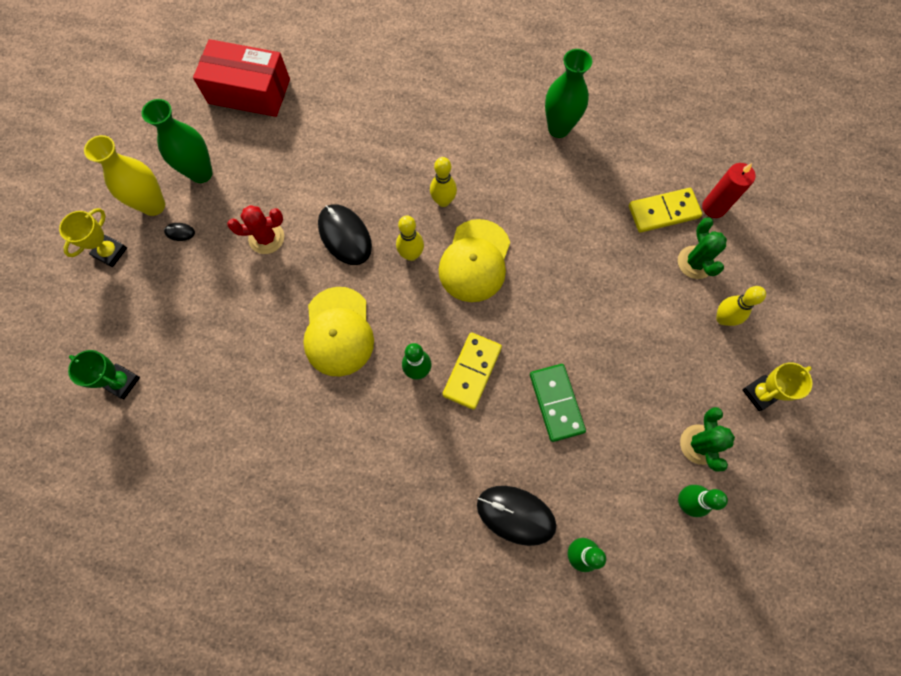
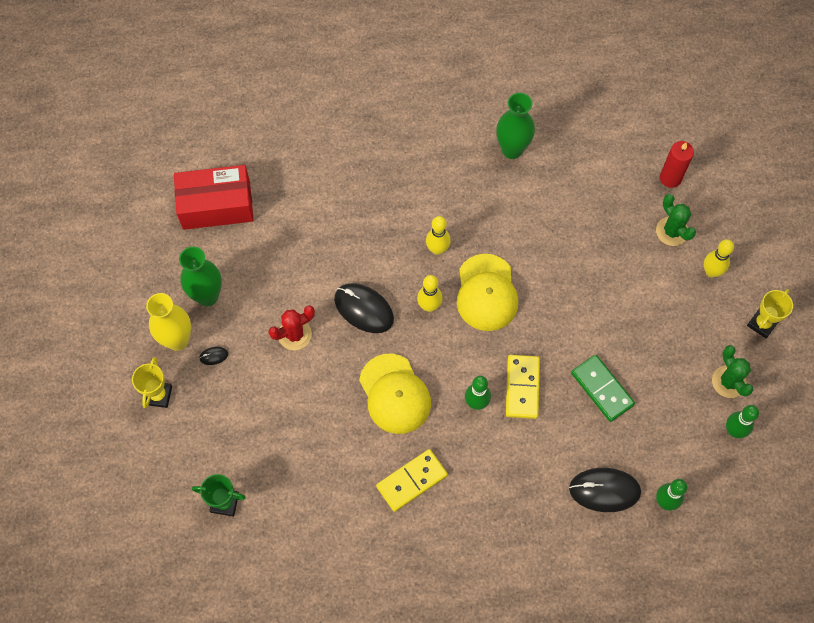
camera: 20 degrees left, 5 degrees down
(663, 211) = (630, 196): yellow domino -> yellow domino (411, 481)

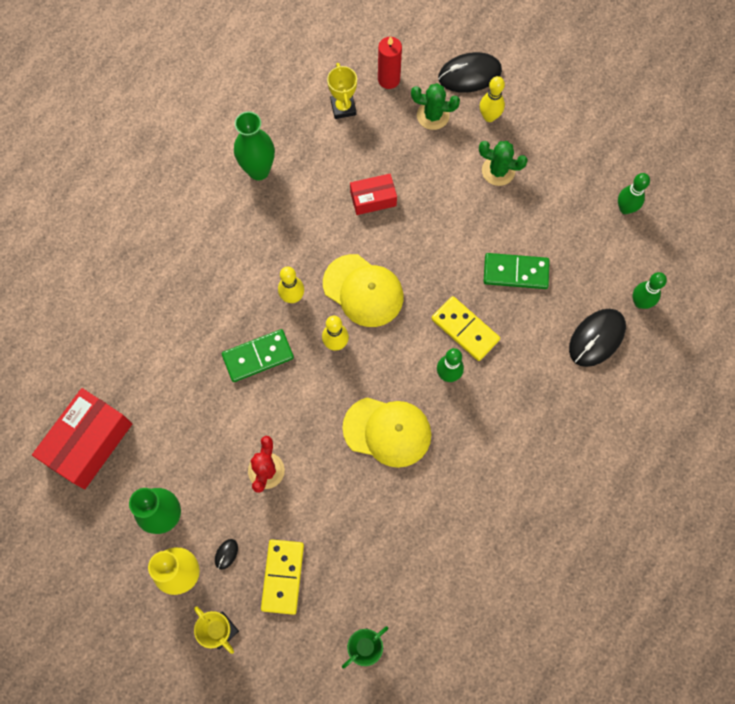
camera: 50 degrees left, 5 degrees up
(364, 309) = (293, 397): black mouse -> black mouse (469, 74)
(372, 262) = (258, 356): none -> green domino
(411, 481) = (471, 477): yellow domino -> yellow domino (282, 576)
(564, 243) = (373, 199): none -> red box
(728, 382) = (585, 179): green cactus -> green cactus (498, 171)
(762, 324) = (560, 118): yellow trophy -> yellow trophy (343, 107)

